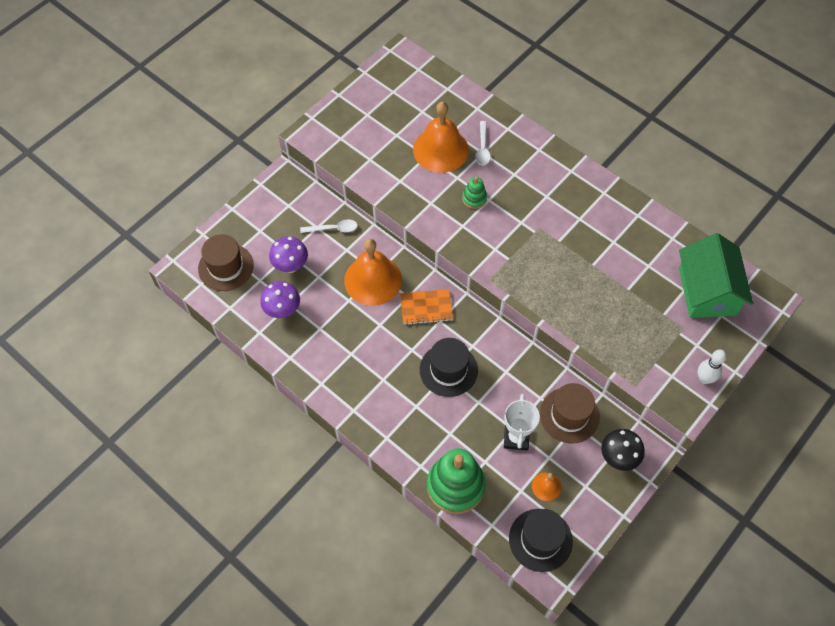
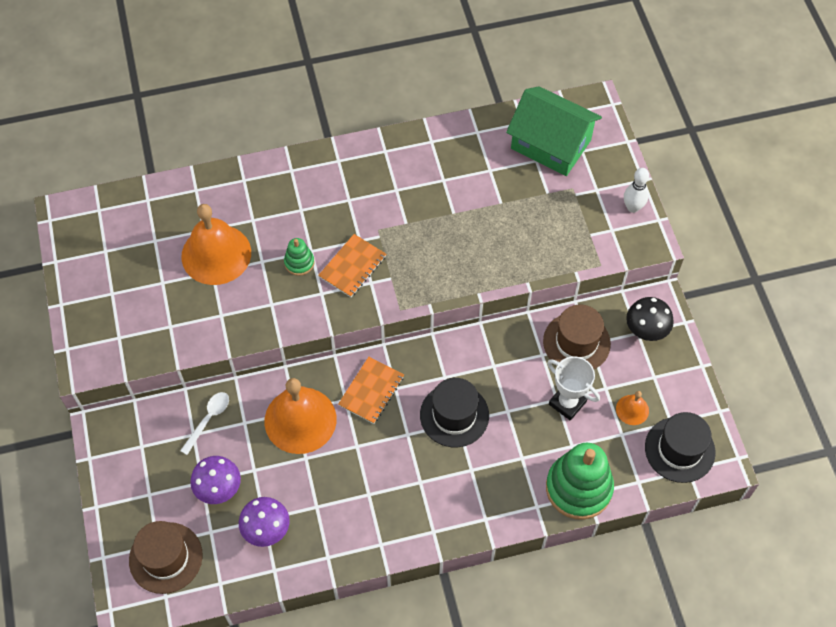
camera: 55 degrees left, 0 degrees up
(482, 148) = (247, 216): white spoon -> none
(497, 231) = (352, 266): none -> orange notebook

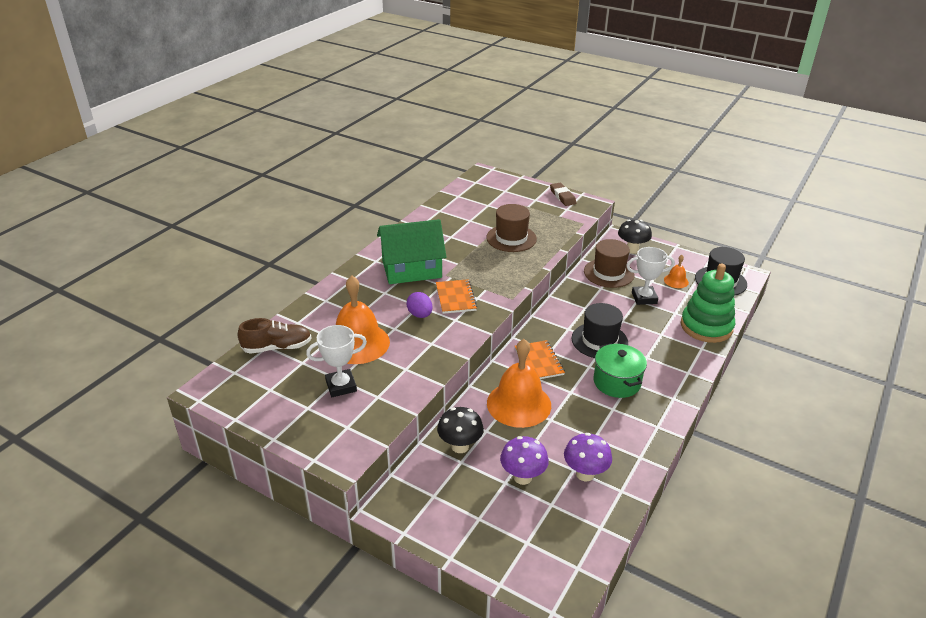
camera: 45 degrees left, 25 degrees down
(153, 207) = (277, 347): none -> brown shoe
(156, 291) = (341, 386): none -> white trophy
(165, 557) = (544, 545): brown hat -> brown hat (511, 238)
(208, 419) = (460, 446): white spoon -> black mushroom
(299, 262) = (420, 315): green stacking toy -> purple egg
(408, 472) = (617, 382): none -> green pot
(551, 144) = (485, 196): green house -> green house (411, 269)
(632, 207) = (562, 196): white bowling pin -> brown eraser

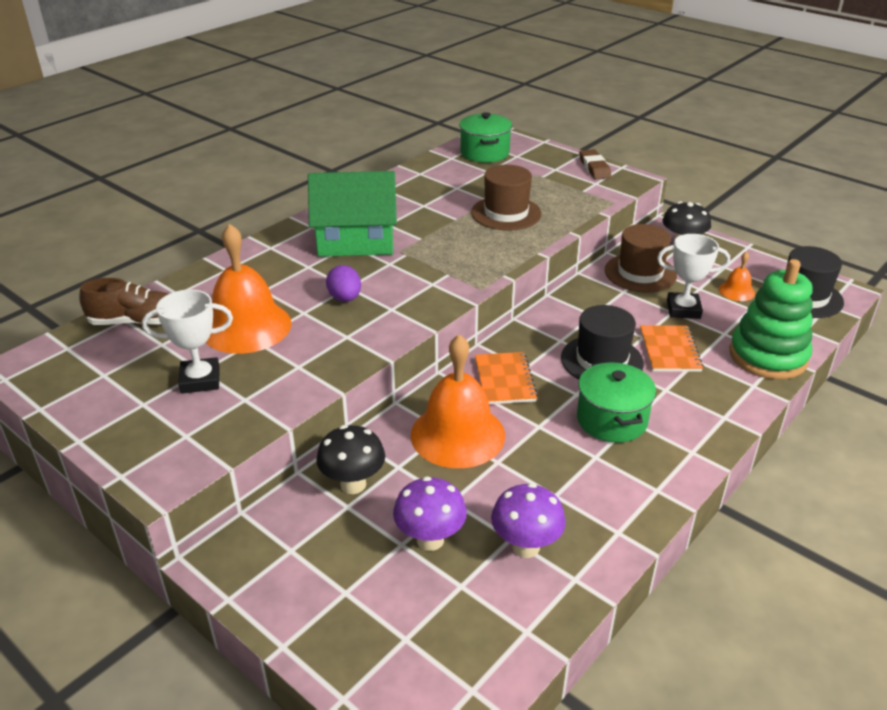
camera: 10 degrees right, 0 degrees up
(455, 298) = (402, 281): orange notebook -> orange notebook (669, 350)
(481, 190) = (484, 153): none -> green pot

